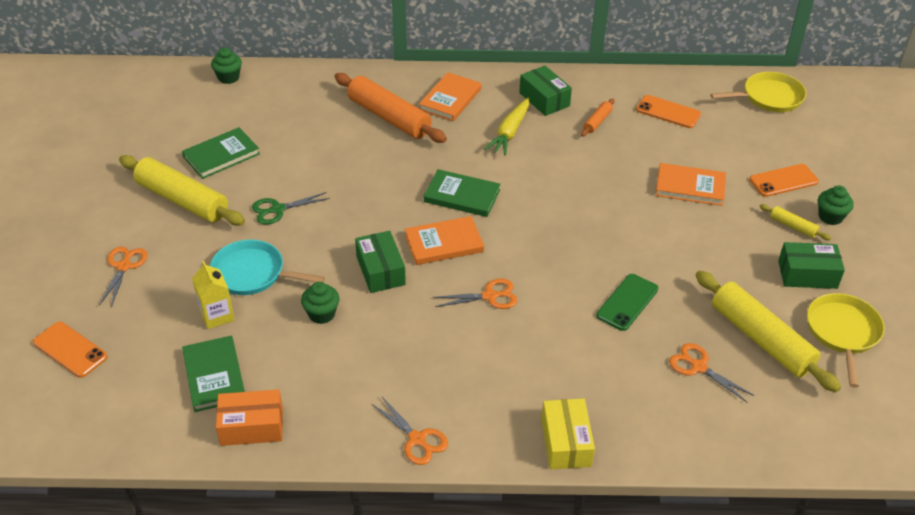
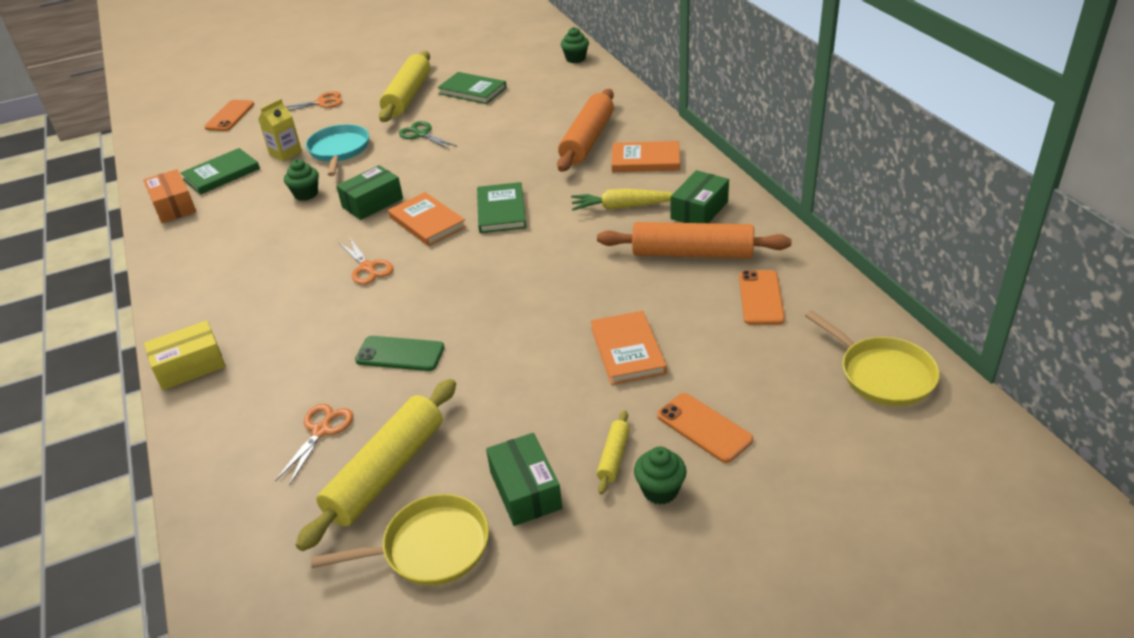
camera: 70 degrees right, 5 degrees down
(417, 439) = (176, 283): orange scissors -> none
(597, 122) = (692, 254): orange rolling pin -> orange rolling pin, size x2.20

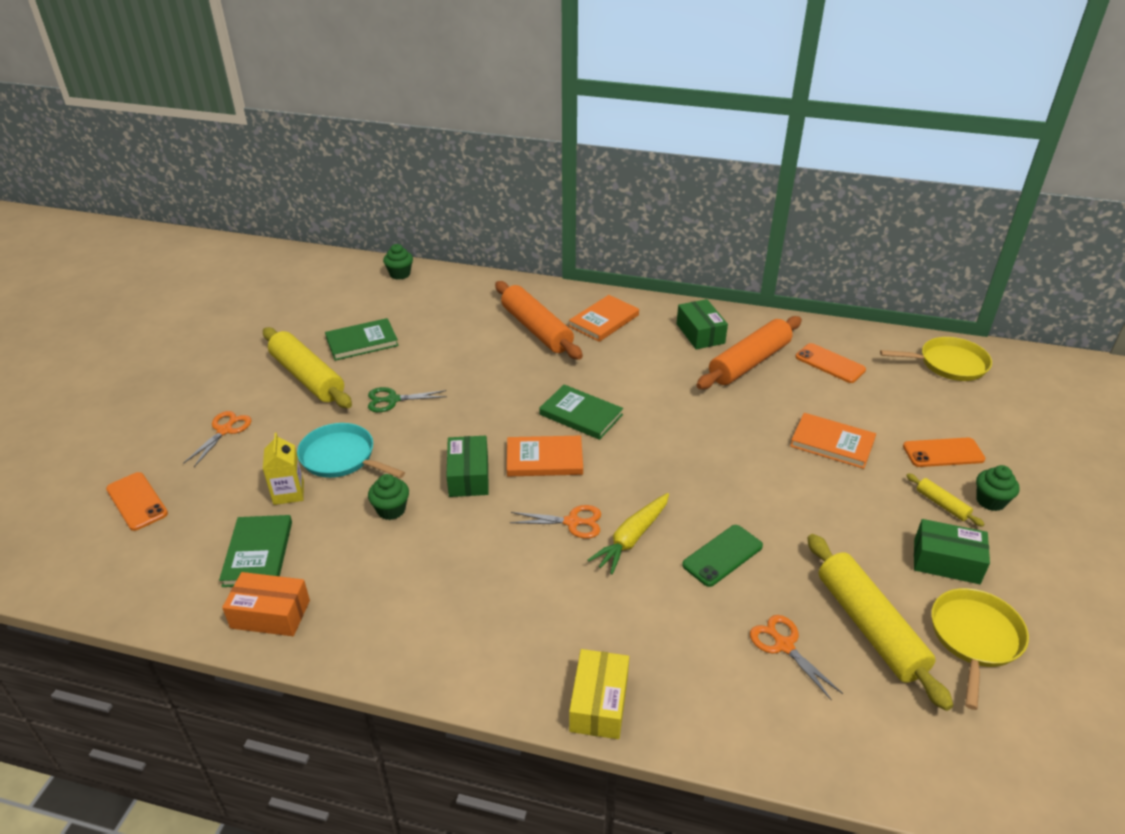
camera: 55 degrees left, 0 degrees up
(622, 207) = (653, 360): yellow carrot -> yellow carrot (632, 538)

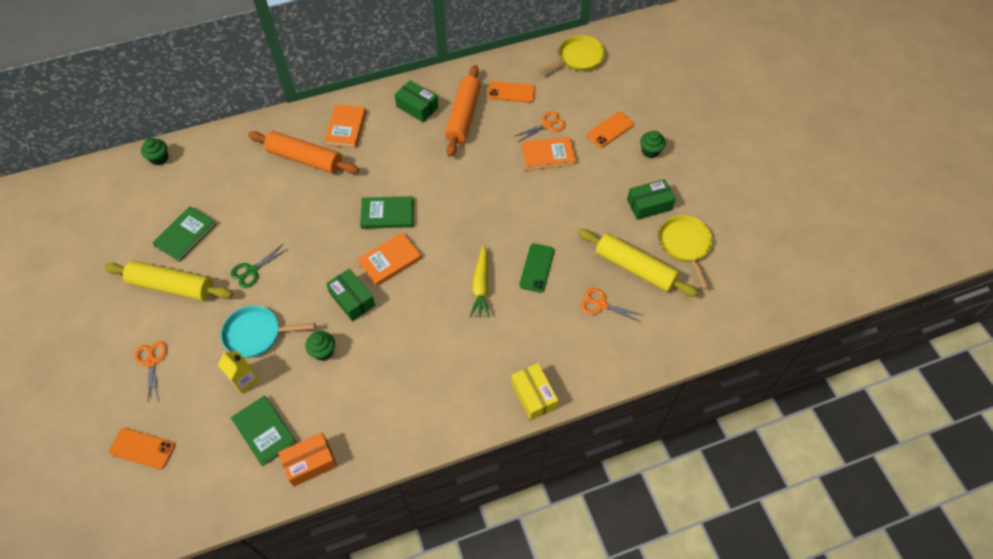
camera: 35 degrees left, 20 degrees up
(572, 522) = (440, 295): orange scissors -> orange scissors (547, 125)
(942, 504) = (628, 167): yellow rolling pin -> none

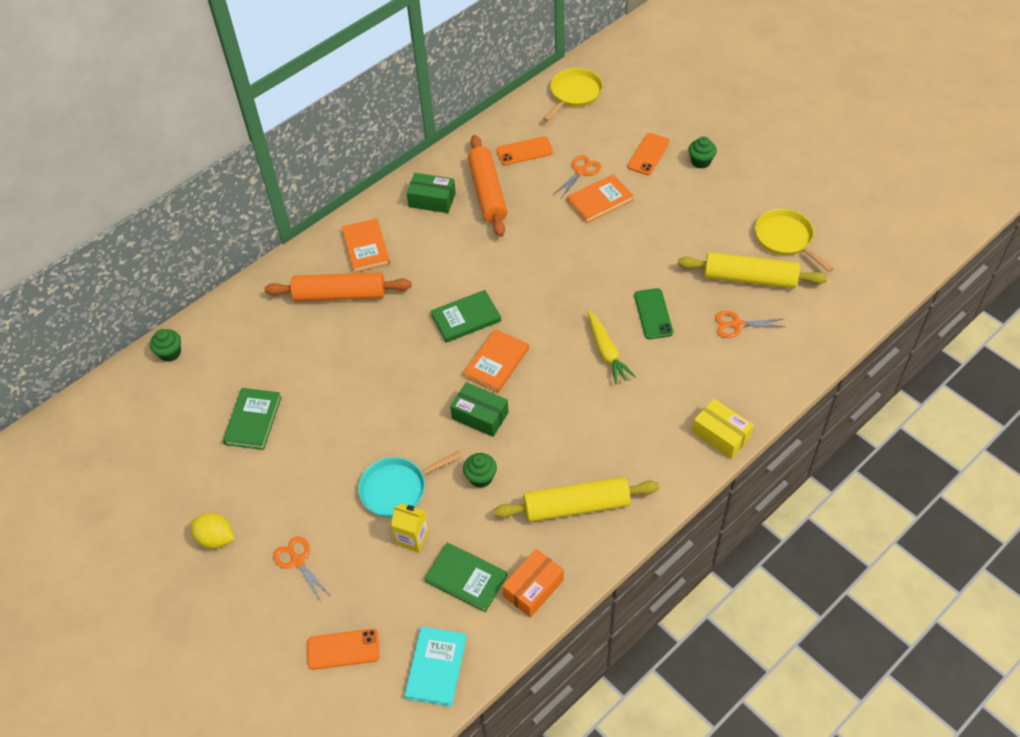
camera: 20 degrees left, 5 degrees down
(106, 318) = (216, 538): none -> yellow lemon
(172, 286) = (271, 477): yellow rolling pin -> yellow rolling pin (576, 506)
(200, 495) = (436, 667): none -> turquoise book
(252, 271) = (352, 428): green scissors -> none
(649, 205) = (729, 213): green box -> none

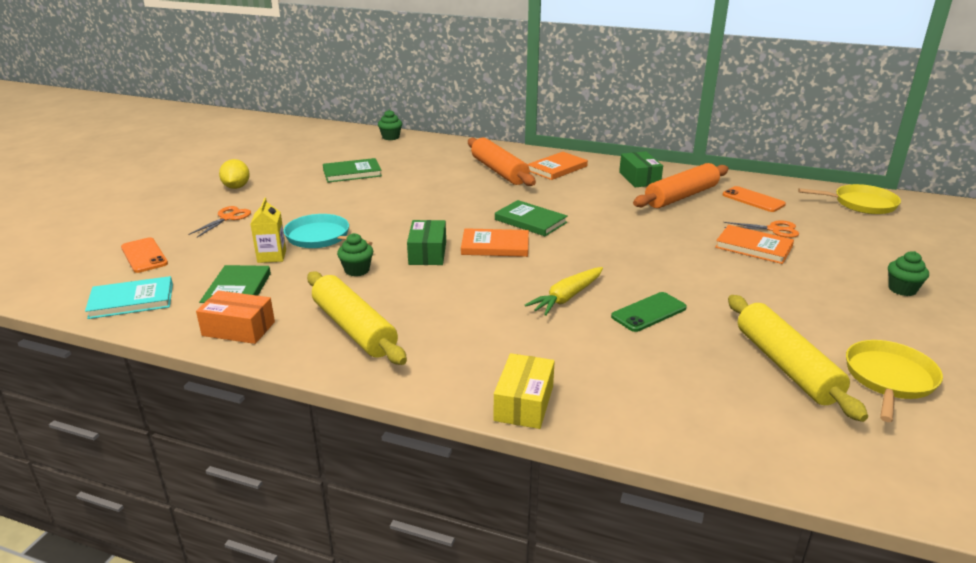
camera: 60 degrees right, 25 degrees down
(648, 154) = (856, 257): orange phone -> none
(736, 325) = (702, 374): orange scissors -> none

